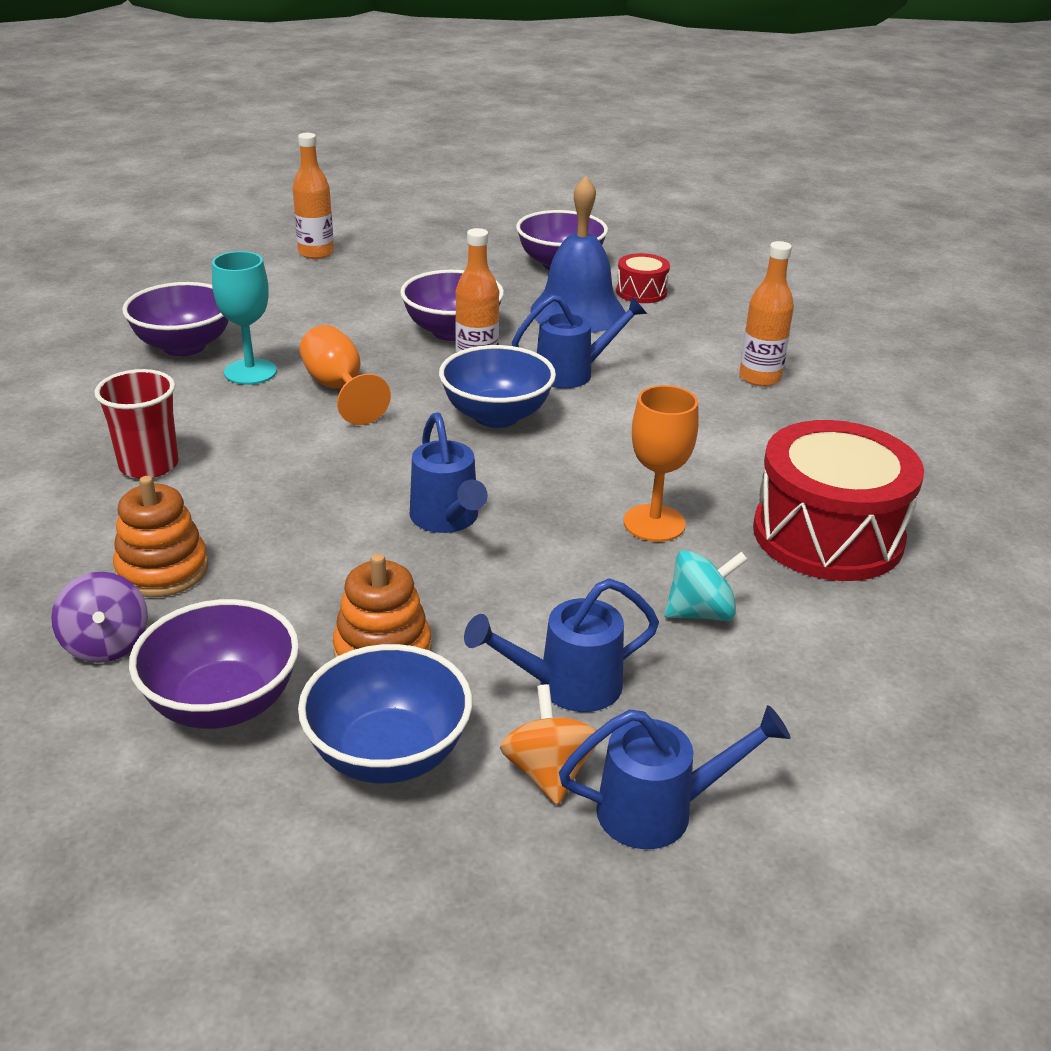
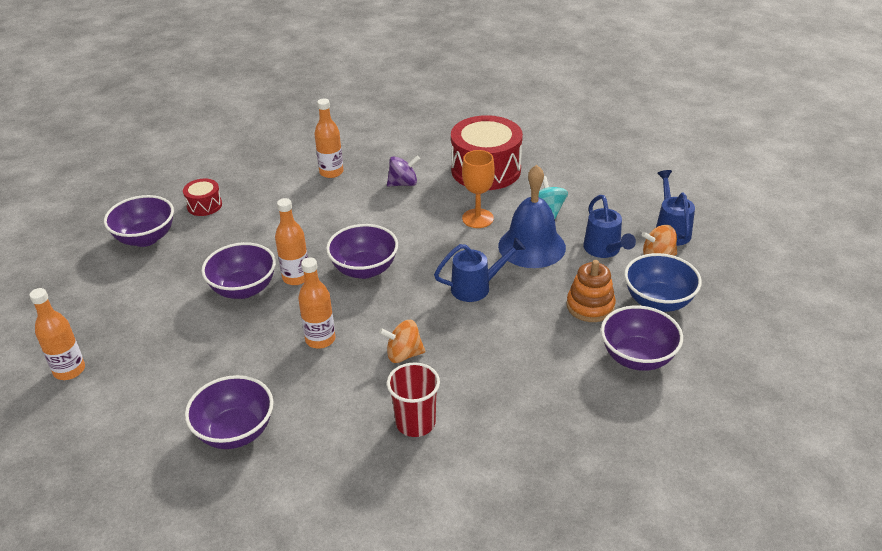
camera: 85 degrees left, 5 degrees up
(106, 644) = (601, 409): purple spinning top -> purple spinning top (403, 183)
(162, 570) = (532, 397): orange stacking toy -> none
(250, 372) = (287, 387): turquoise goblet -> none
(292, 453) = (403, 354): none -> orange spinning top
(339, 389) = (320, 339): orange goblet -> orange bottle
(496, 416) = (364, 269): blue bowl -> purple bowl
(572, 373) = (314, 238): blue watering can -> none
(577, 311) = (227, 233): blue bell -> blue bell (531, 246)

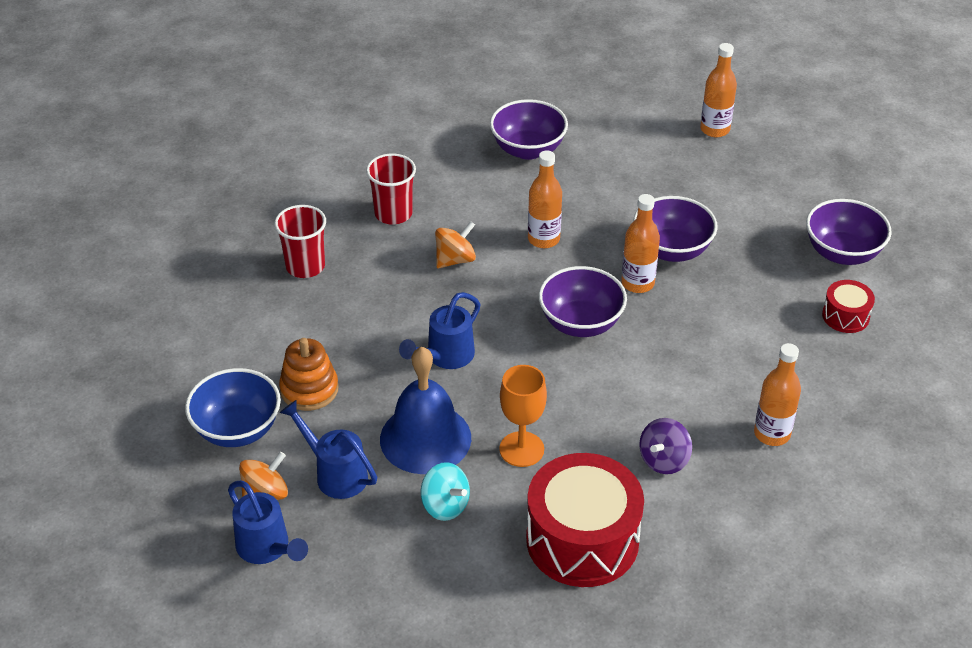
camera: 145 degrees right, 5 degrees up
(530, 407) = (305, 266): none -> red cup
(637, 357) = (230, 354): purple bowl -> none

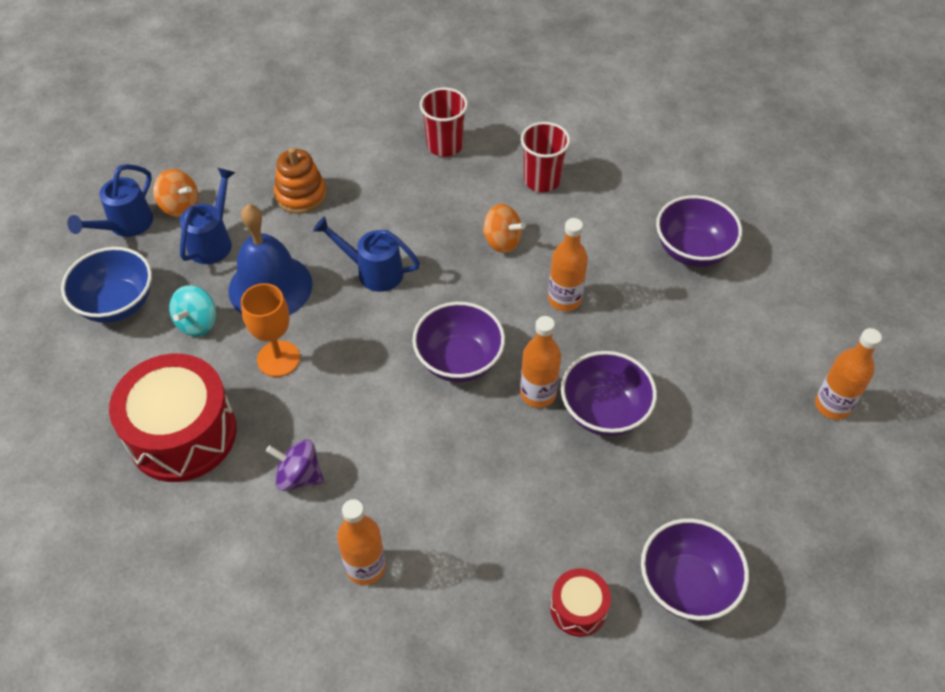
camera: 70 degrees right, 10 degrees up
(237, 429) = (243, 167): blue bowl -> blue bowl (117, 304)

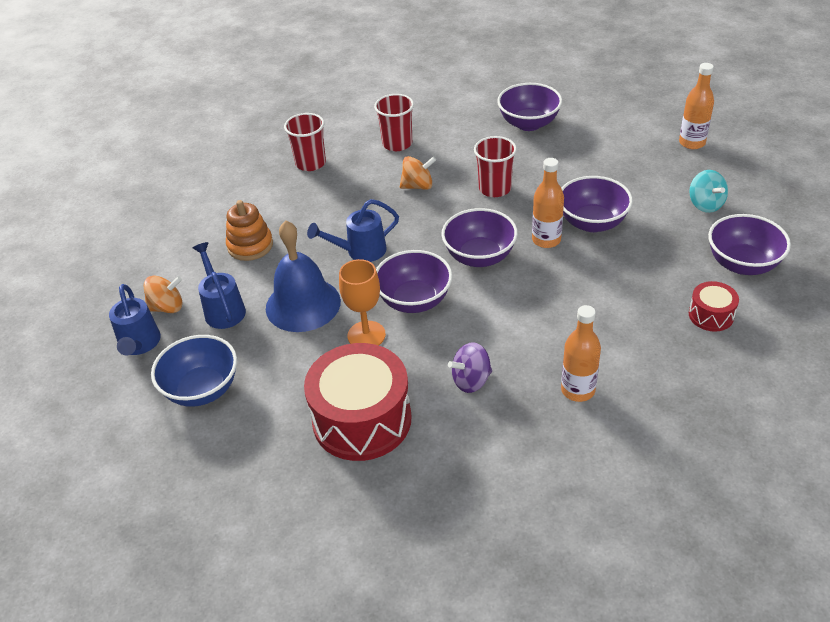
camera: 40 degrees left, 10 degrees down
(197, 323) = (280, 357): turquoise spinning top -> turquoise spinning top (705, 204)
(353, 358) = (414, 300): none -> purple bowl
(564, 299) = (495, 189): orange bottle -> red cup

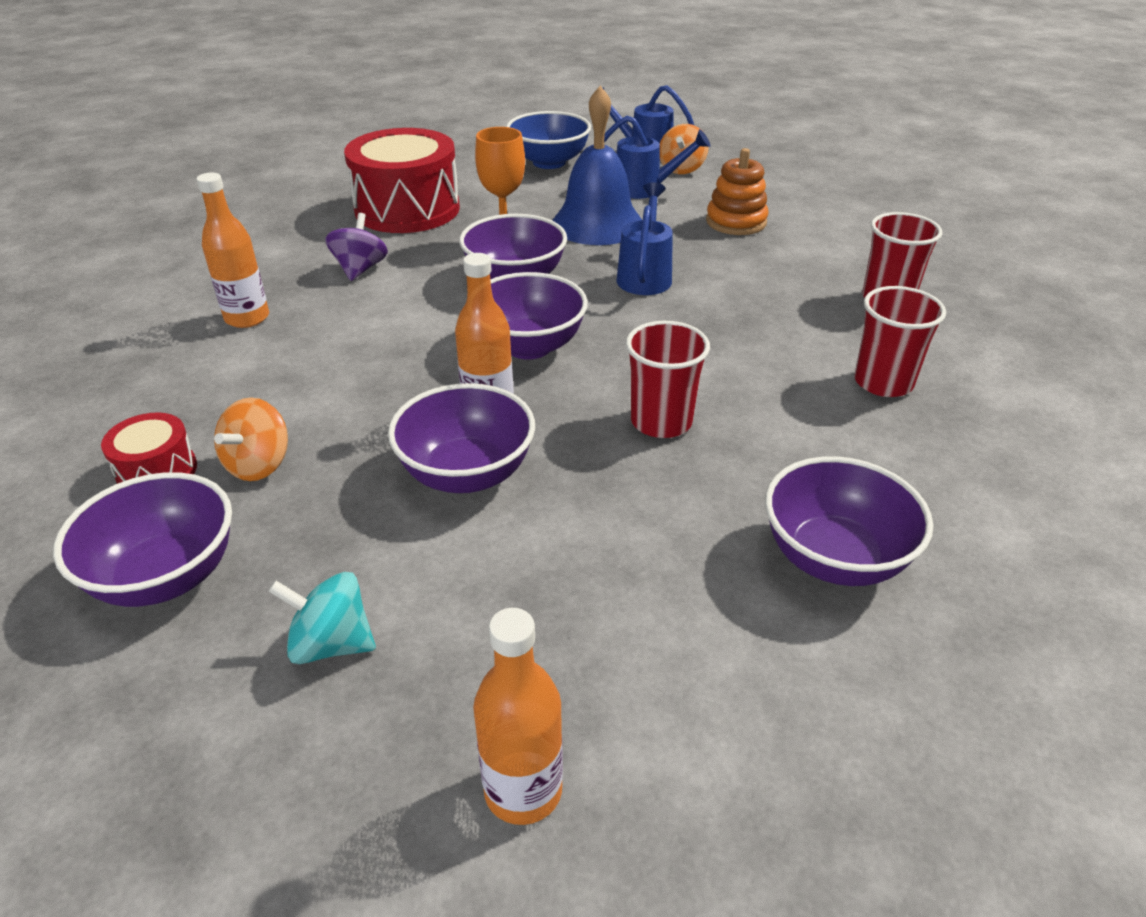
camera: 120 degrees right, 5 degrees down
(418, 186) = (742, 359): orange spinning top -> orange spinning top (259, 464)

